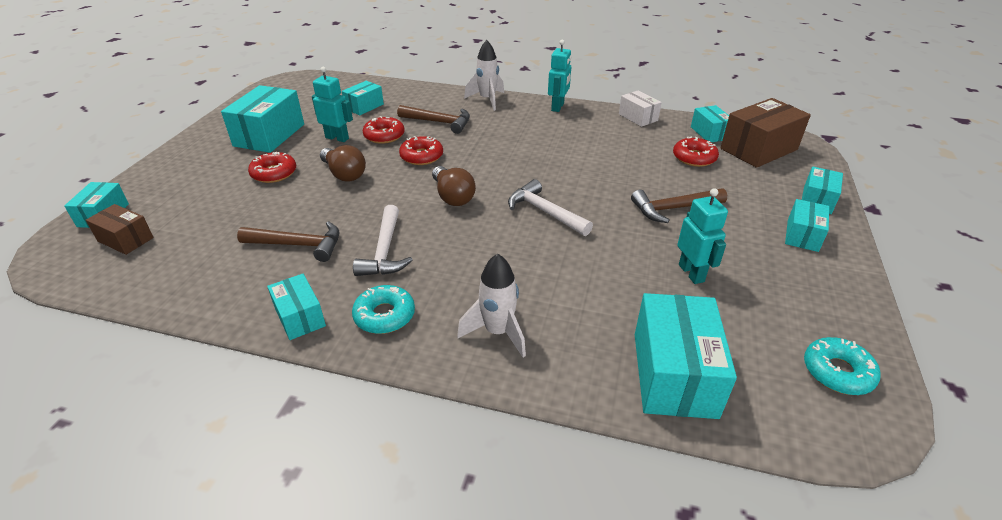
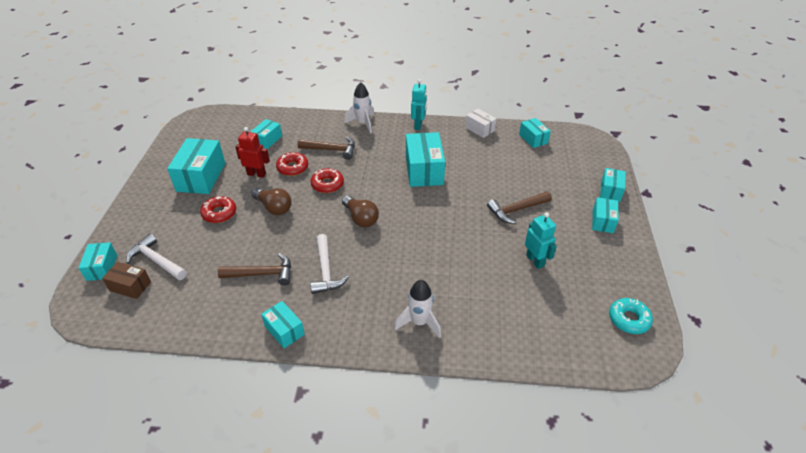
camera: 10 degrees left, 5 degrees up
(337, 138) = (256, 174): turquoise robot -> red robot
(384, 315) = (341, 321): turquoise donut -> none
(545, 212) = (429, 223): white hammer -> white hammer (157, 261)
(674, 374) = (533, 335): turquoise box -> turquoise box (424, 170)
(694, 158) = (525, 163): red donut -> none
(758, 149) = (568, 150): brown box -> none

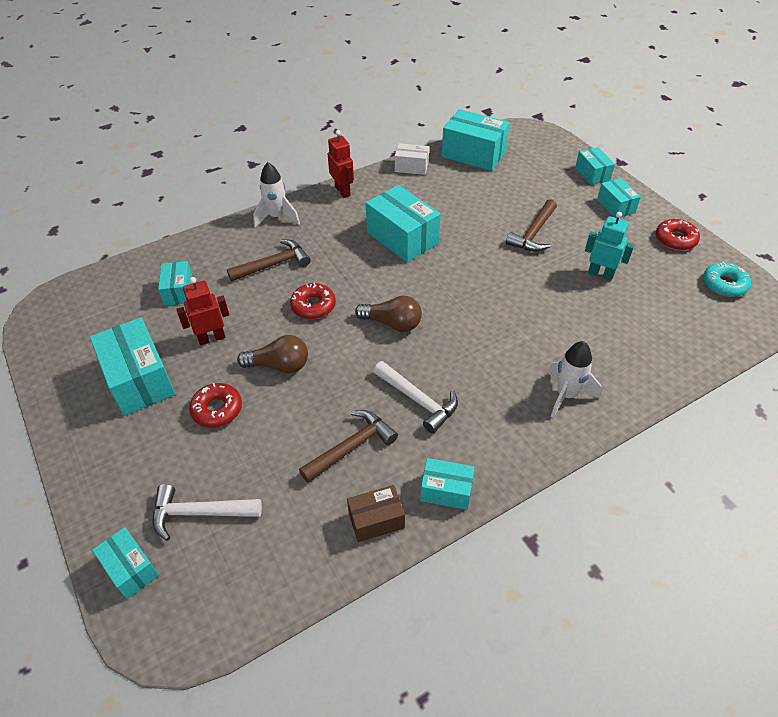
camera: 35 degrees left, 5 degrees up
(130, 286) = (200, 565): brown box -> brown box (376, 520)
(292, 168) = (249, 308): red donut -> red donut (675, 239)
(418, 125) = (343, 191): turquoise robot -> red robot
(533, 139) = (473, 154): turquoise box -> turquoise box, size x1.77

